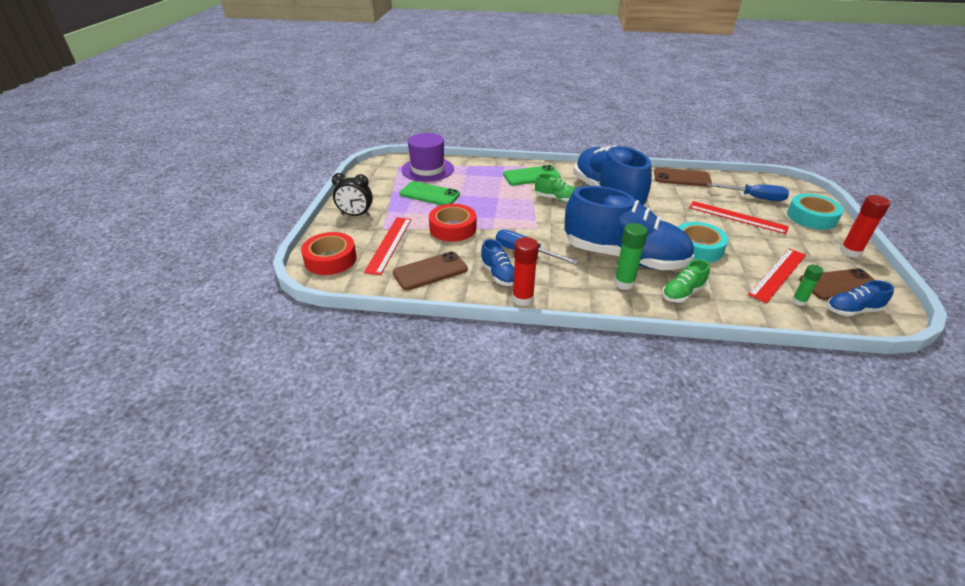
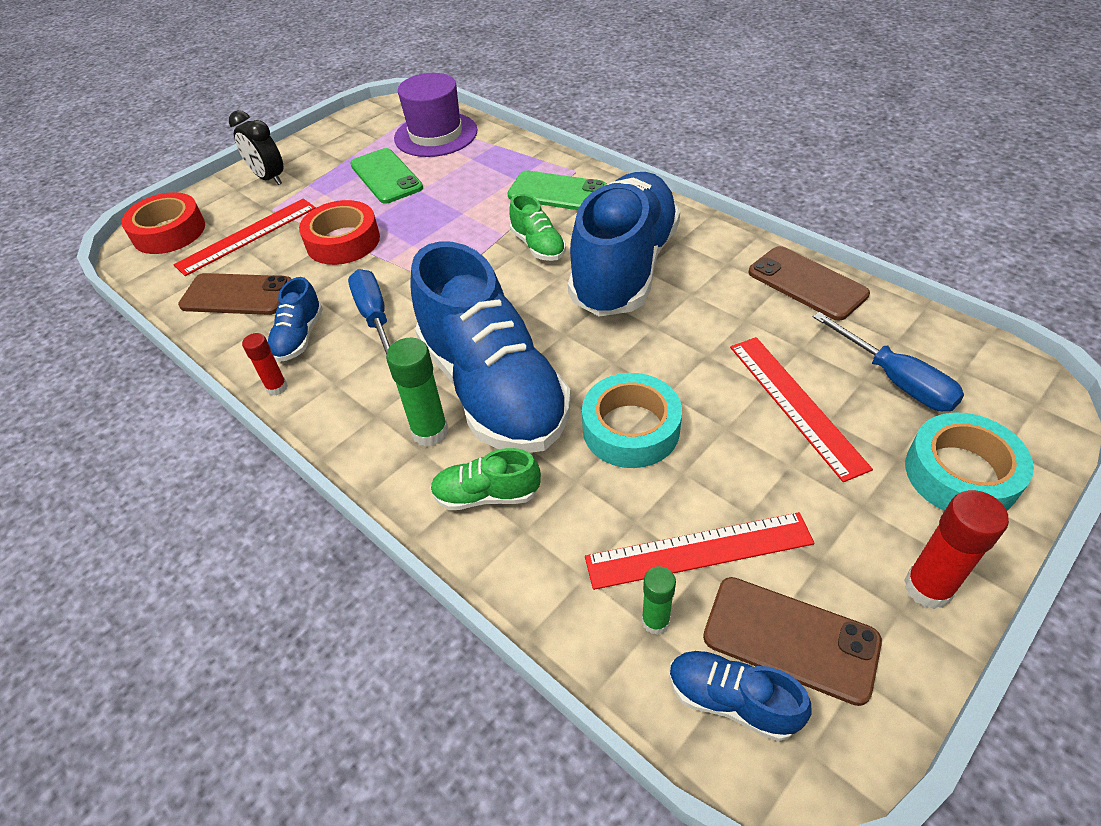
camera: 40 degrees right, 10 degrees up
(522, 299) = (277, 387): red glue stick -> red glue stick, size x0.62

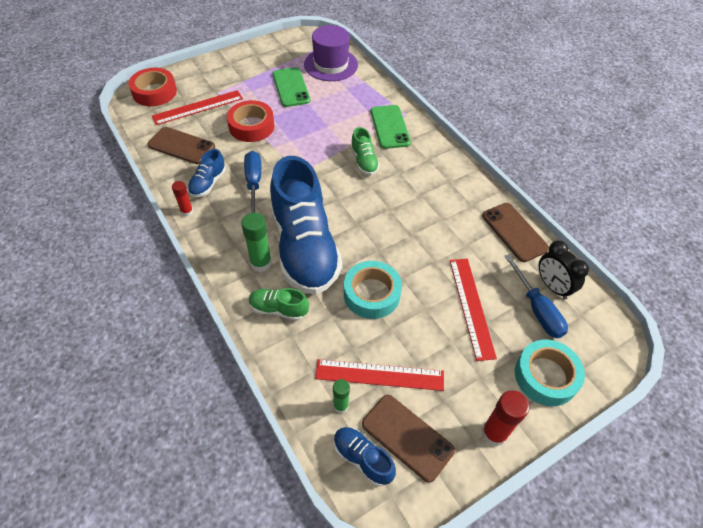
camera: 10 degrees right, 5 degrees up
(269, 178) = (221, 70): black clock -> black clock (552, 286)
(557, 192) = (389, 127): green phone -> green phone turned 45 degrees clockwise
(624, 268) = (409, 191): blue shoe -> none

